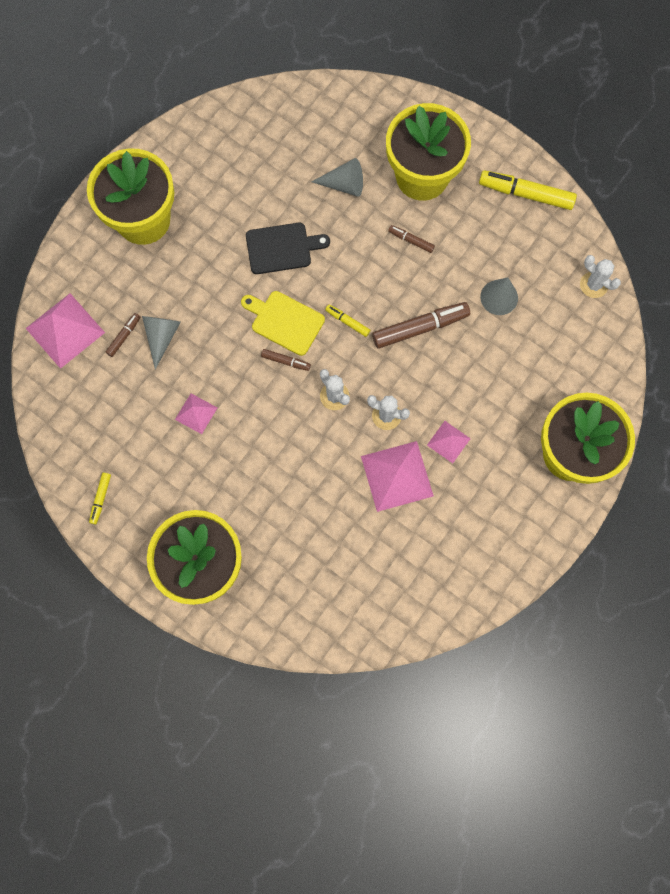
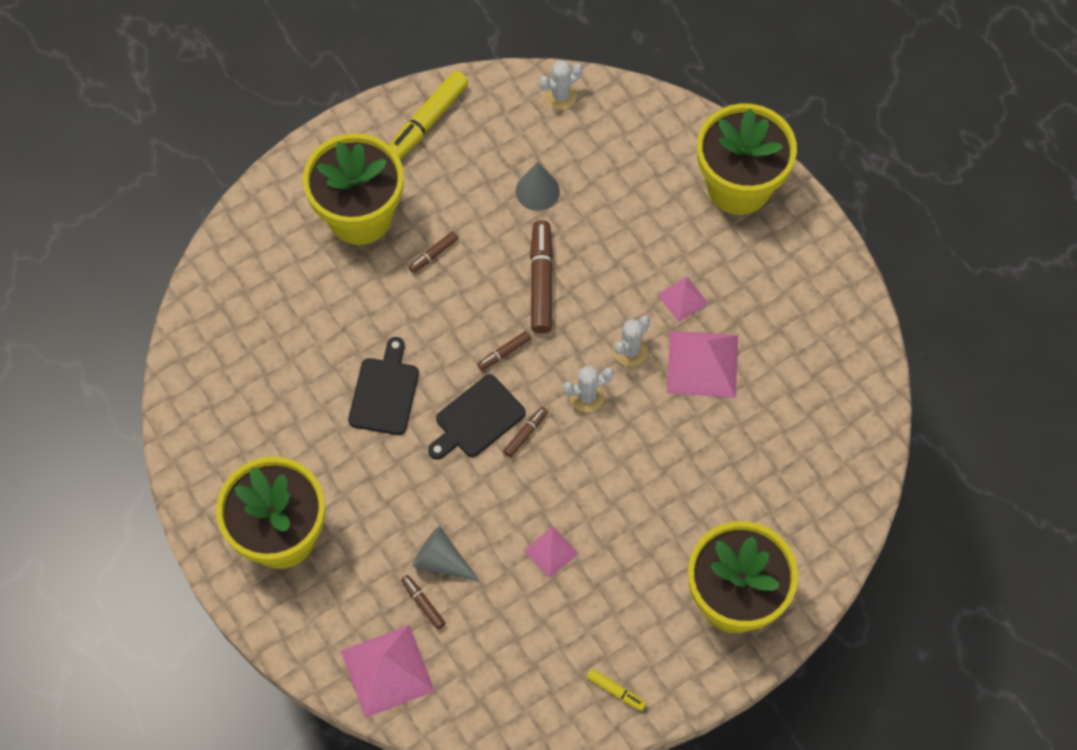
camera: 70 degrees left, 10 degrees down
(285, 321) = (477, 419): yellow cutting board -> black cutting board
(344, 184) = (334, 300): grey cone -> none
(347, 322) = (504, 353): yellow marker -> brown marker

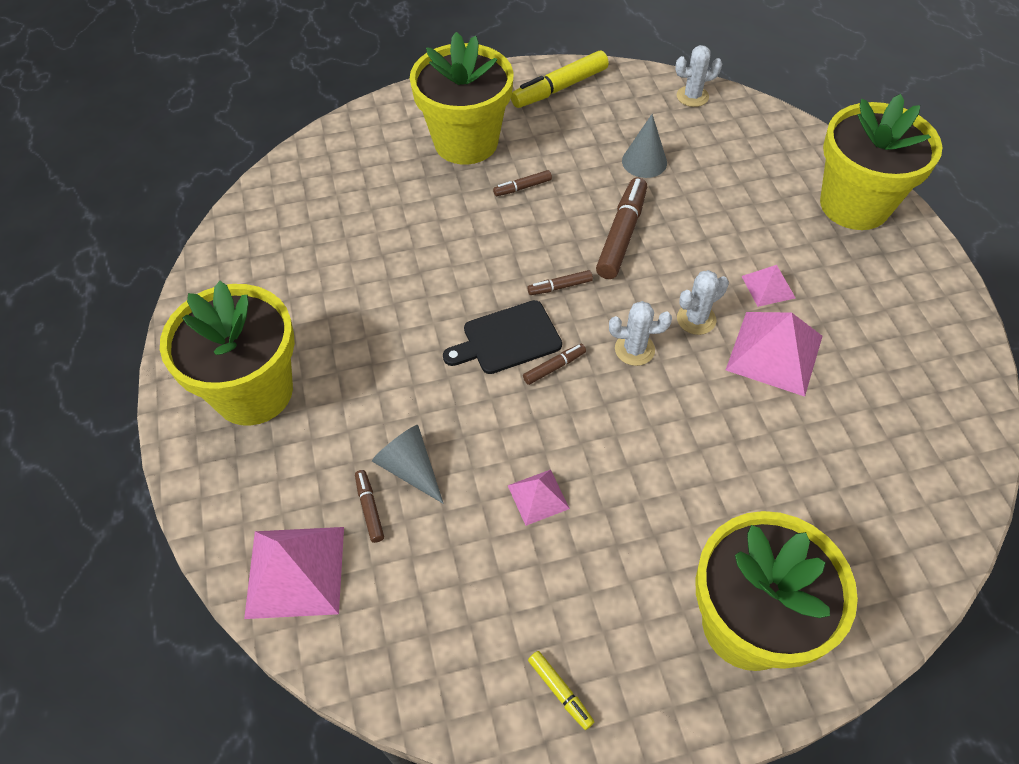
camera: 20 degrees right, 10 degrees down
(384, 392) = (423, 289): black cutting board -> none

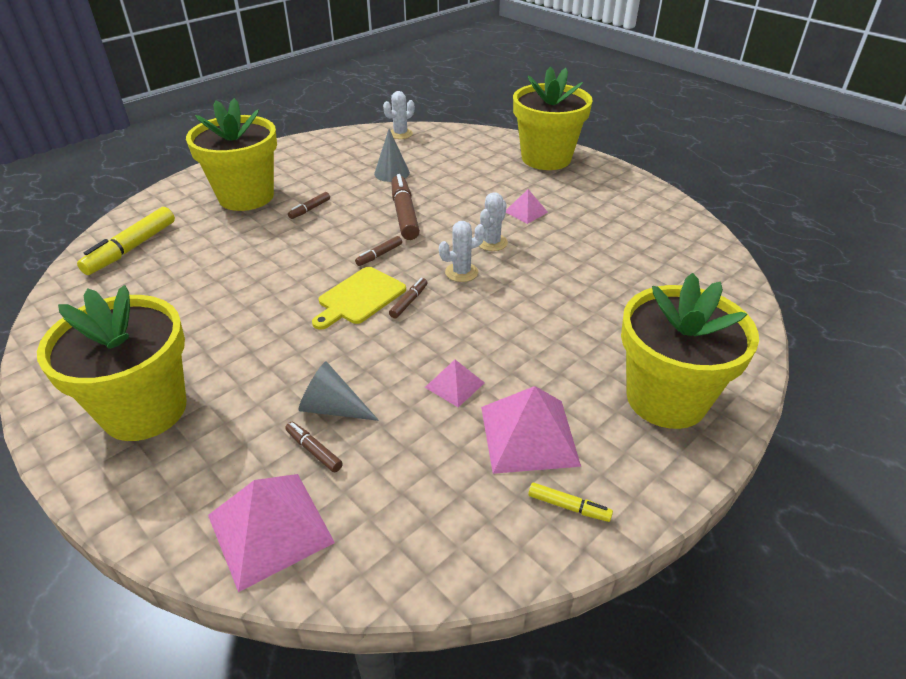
camera: 30 degrees left, 15 degrees down
(507, 339) = (359, 297): black cutting board -> yellow cutting board
(560, 88) = (301, 151): yellow marker -> yellow marker (132, 248)
(774, 352) = (557, 243): pink pyramid -> pink pyramid (529, 435)

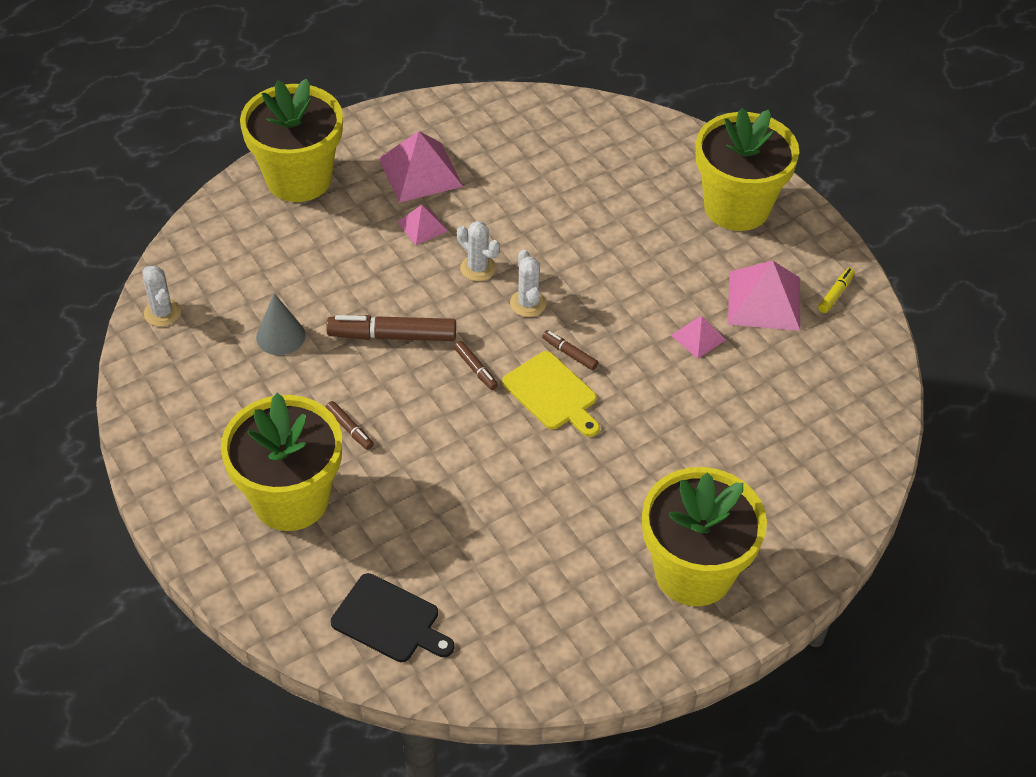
camera: 80 degrees left, 10 degrees up
(132, 248) = (389, 620): yellow marker -> black cutting board
(270, 528) = (837, 473): pink pyramid -> pink pyramid (420, 172)
(314, 451) = (762, 442): brown marker -> none
(333, 408) = (713, 426): grey cone -> none

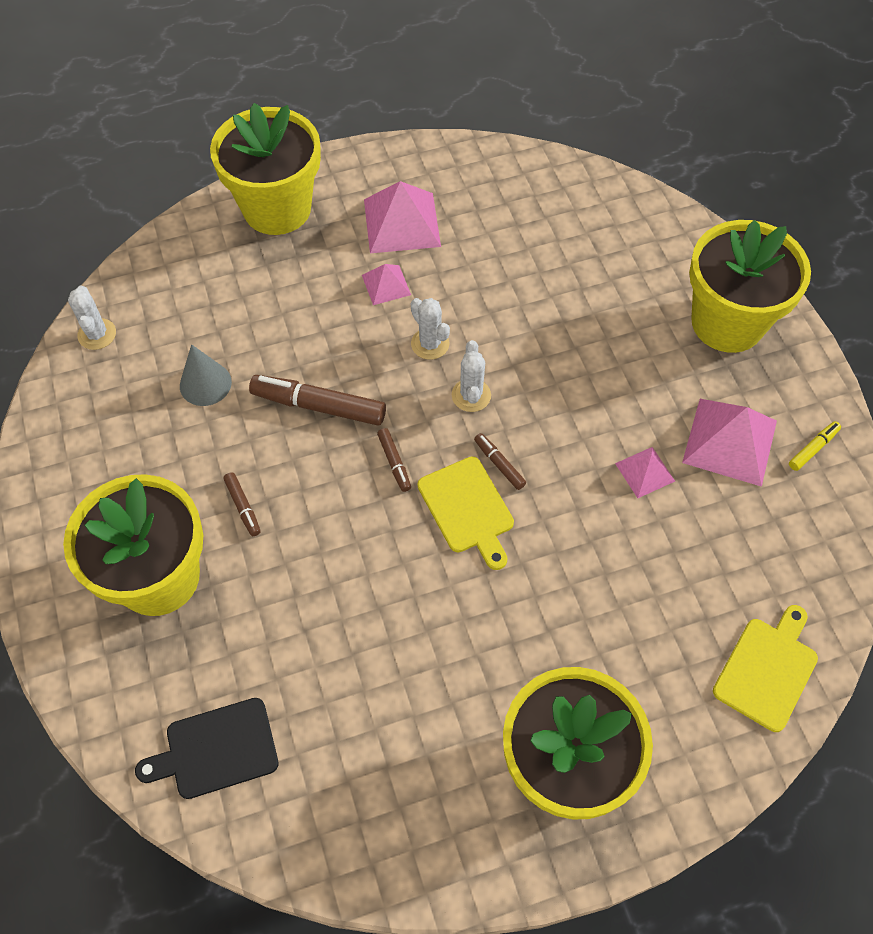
camera: 15 degrees right, 10 degrees up
(389, 620) = (216, 749): black cutting board -> black cutting board turned 120 degrees clockwise
(841, 467) = (767, 669): none -> yellow cutting board

